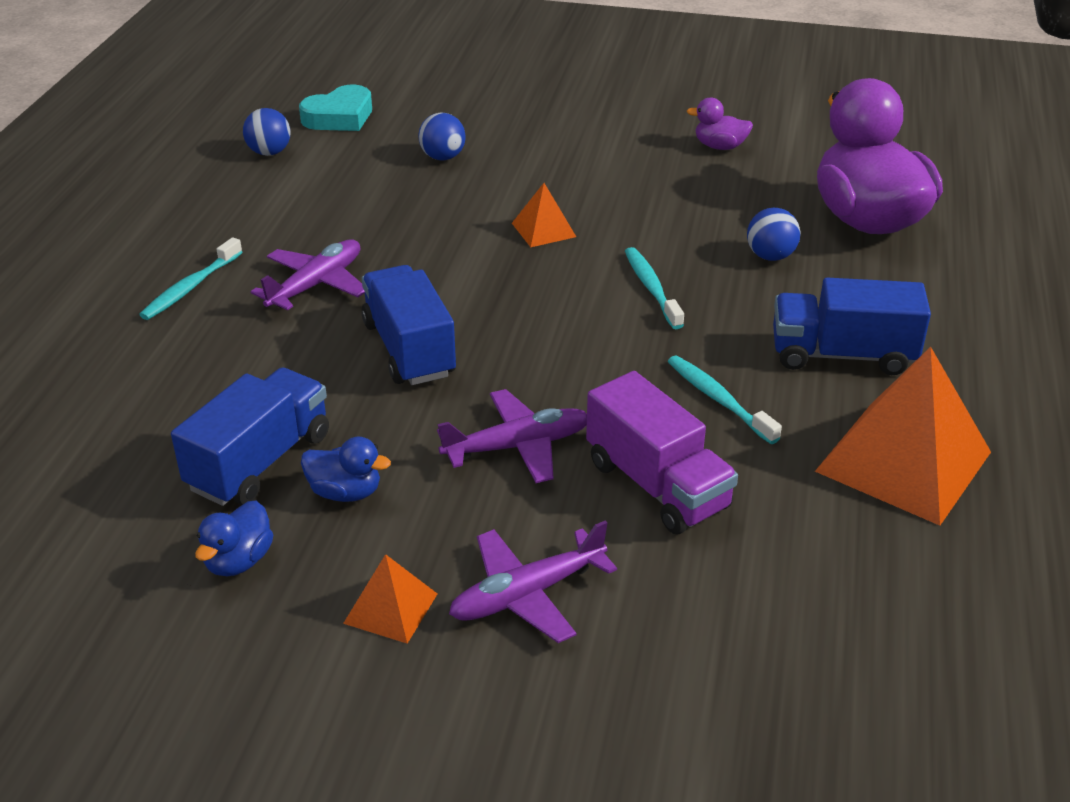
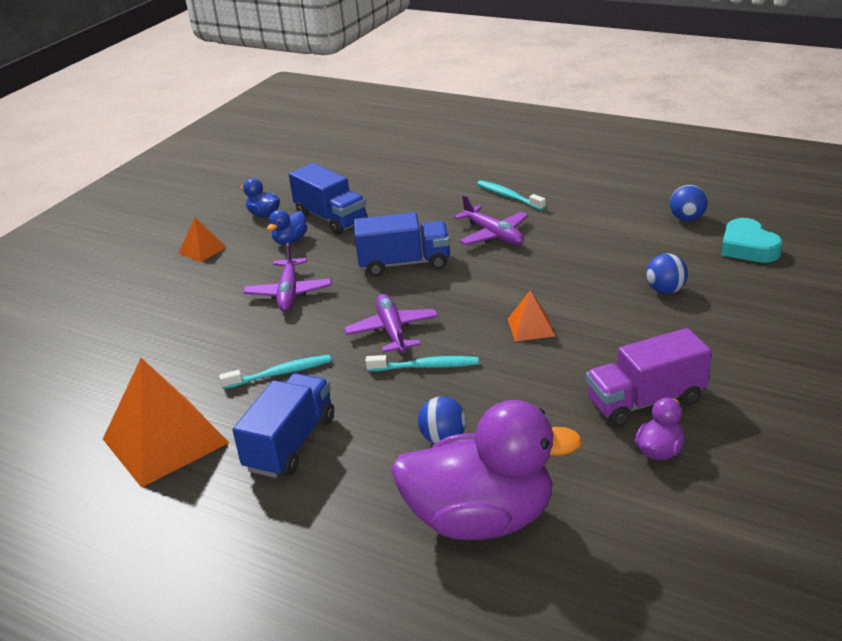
camera: 110 degrees right, 5 degrees down
(527, 594) = (178, 286): purple plane -> purple plane (392, 331)
(657, 485) = (221, 336): purple truck -> purple truck (646, 401)

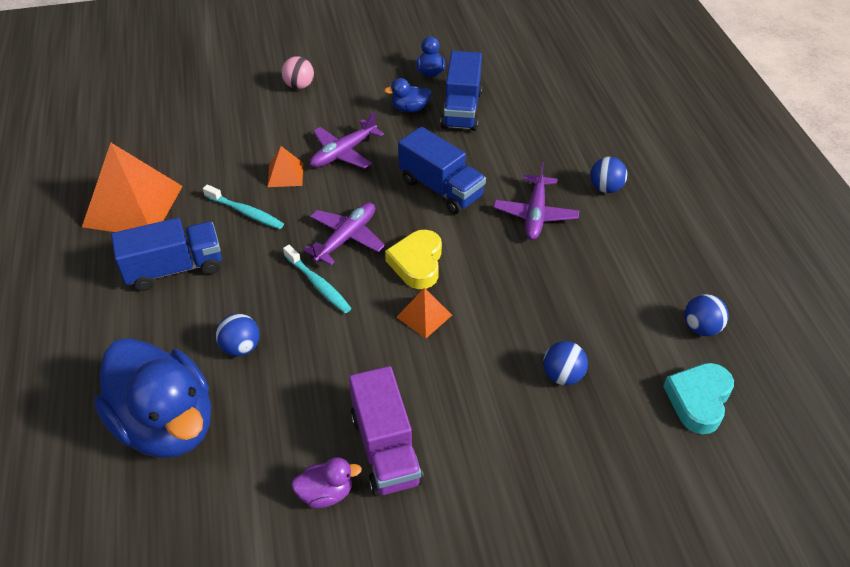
camera: 45 degrees right, 15 degrees up
(165, 282) = (299, 86): none -> pink ball
(202, 250) = (354, 75): orange pyramid -> orange pyramid (285, 175)
(470, 308) = (417, 263): none -> yellow heart
(481, 519) = (167, 424): purple duck -> blue duck
(509, 196) = (605, 188): turquoise toothbrush -> blue ball
(646, 401) = (385, 448): purple truck -> purple truck turned 135 degrees counterclockwise

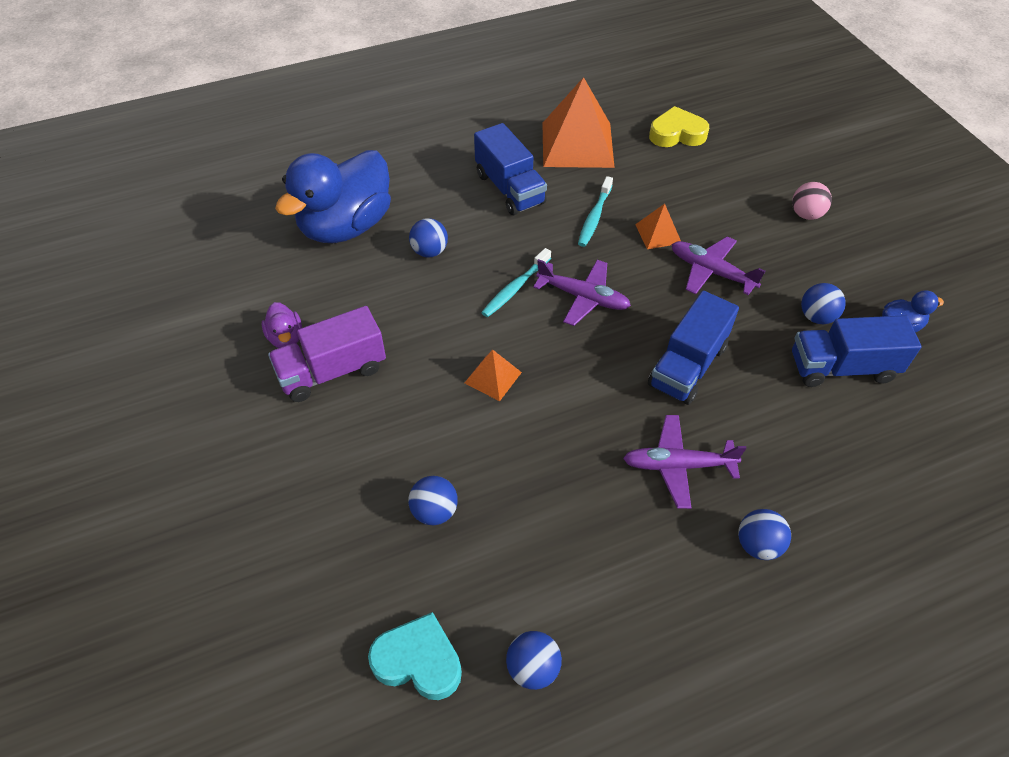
camera: 80 degrees right, 5 degrees up
(410, 109) = (816, 317): blue duck -> blue ball
(417, 263) = (564, 361): yellow heart -> yellow heart (677, 134)

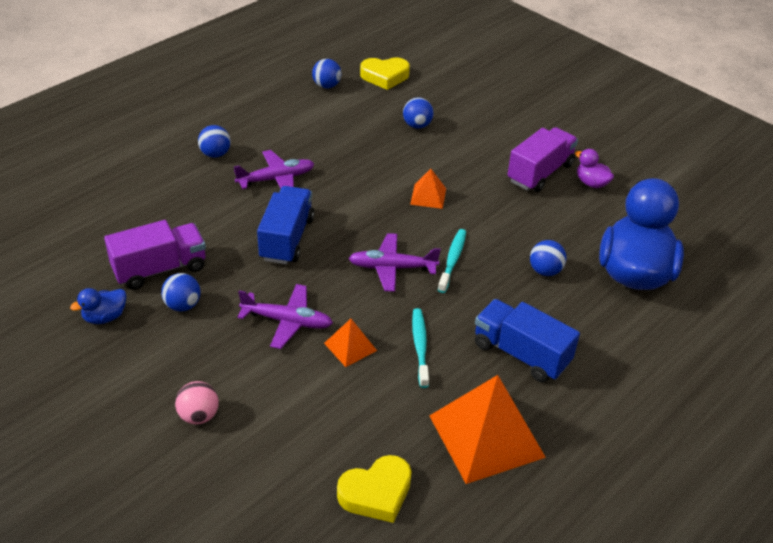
camera: 155 degrees right, 10 degrees down
(418, 661) = (385, 76): turquoise heart -> yellow heart
(842, 367) = (160, 269): blue truck -> purple truck

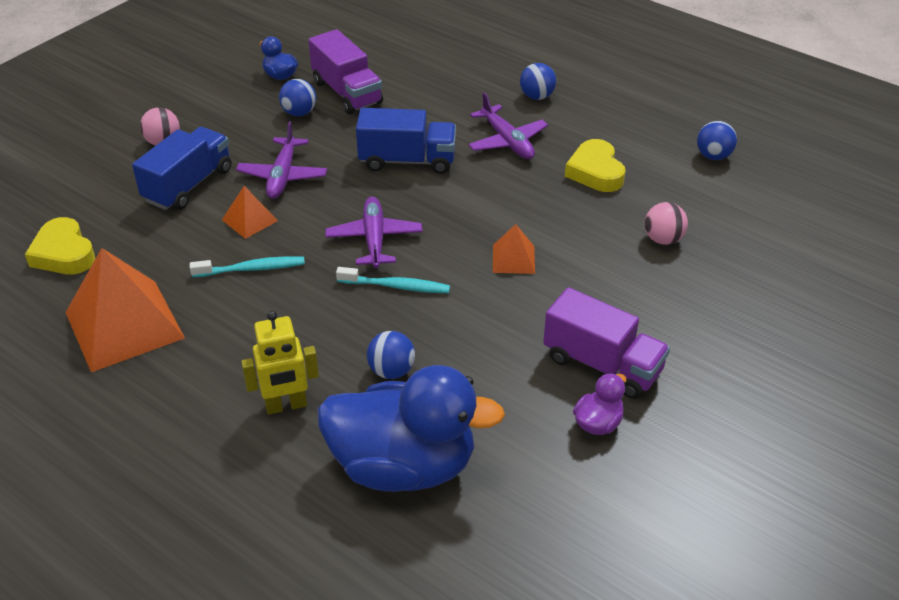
camera: 85 degrees right, 0 degrees up
(385, 76) = (765, 202): yellow heart -> yellow heart (595, 172)
(417, 125) = (663, 239): blue ball -> pink ball
(521, 354) = (243, 350): blue truck -> blue truck (188, 185)
(581, 330) = (286, 405): none -> yellow robot

